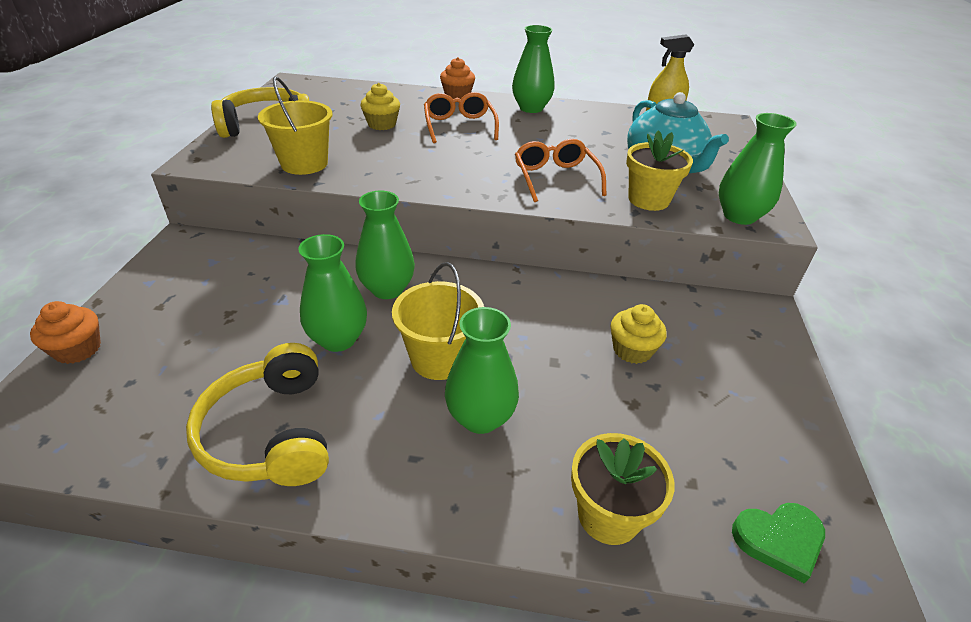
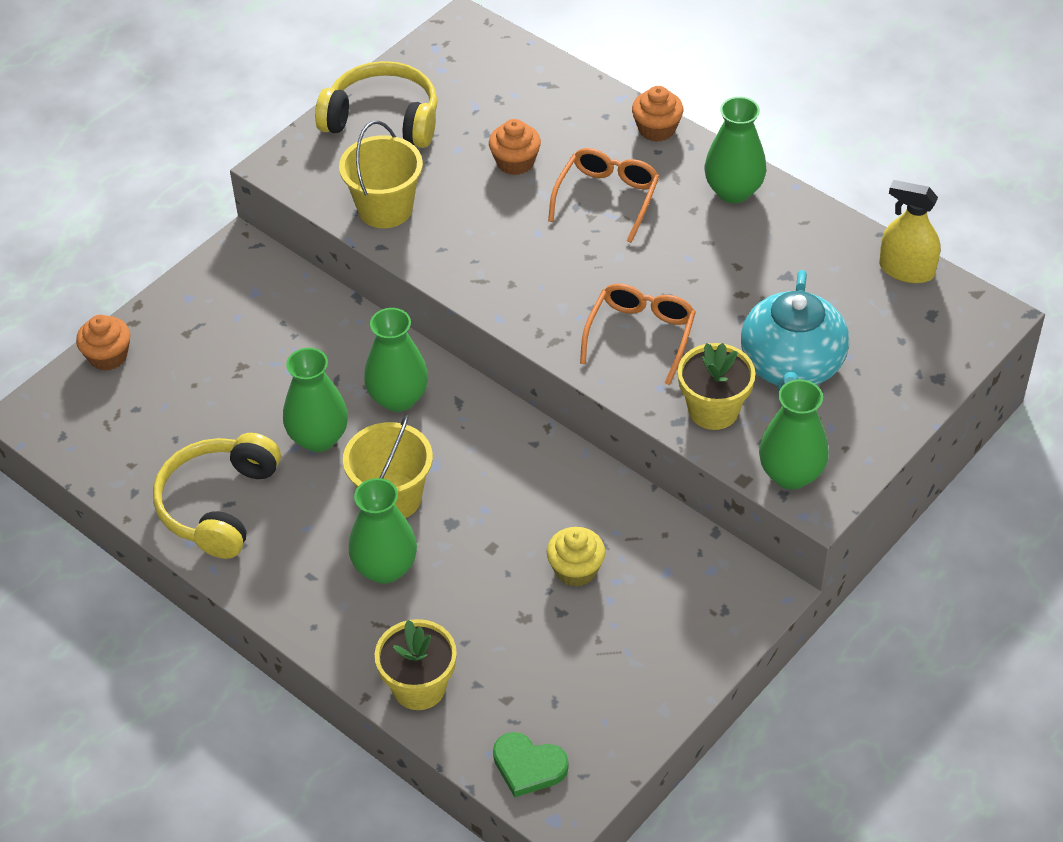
camera: 35 degrees right, 10 degrees up
(382, 124) = (515, 162): yellow cupcake -> orange cupcake

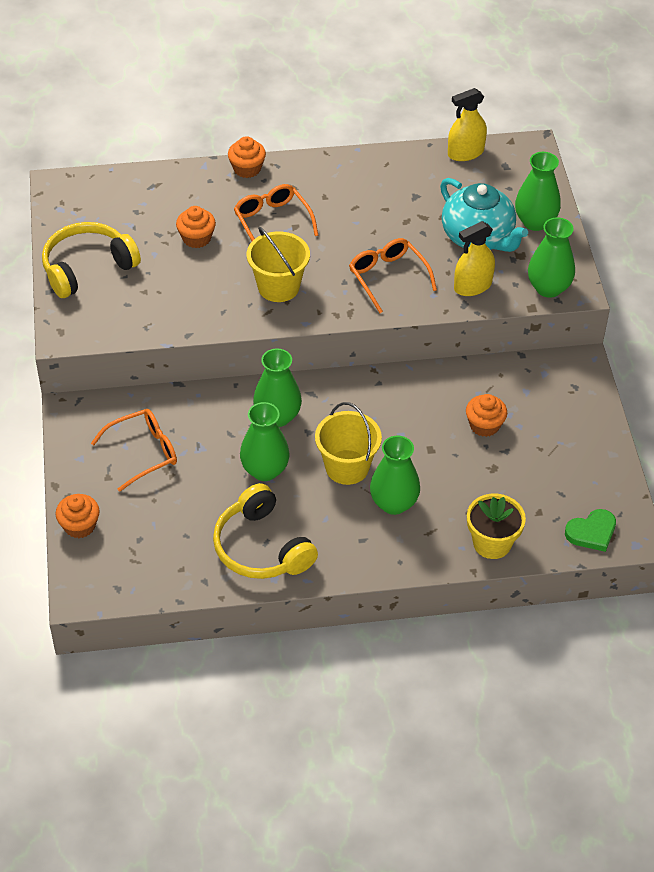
camera: 50 degrees left, 0 degrees up
(243, 335) = (143, 453): none -> orange glasses
(385, 208) = (160, 313): yellow bucket -> yellow bucket (278, 287)
(576, 569) = (484, 425): yellow cupcake -> orange cupcake
(713, 410) = (472, 286): yellow flower pot -> yellow spray bottle
(733, 191) = (331, 173): green vase -> green vase (535, 222)

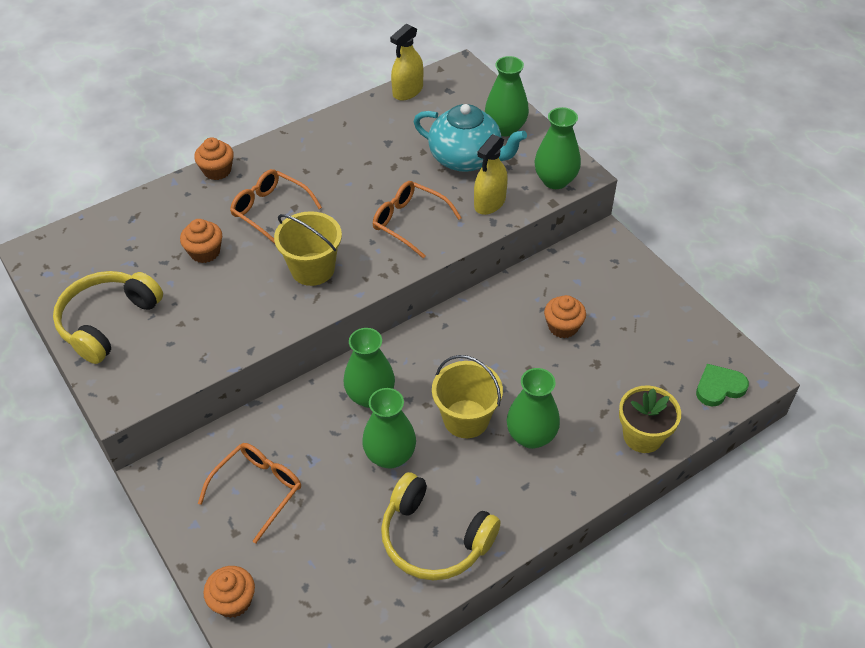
camera: 25 degrees left, 0 degrees up
(591, 532) = (719, 387): green heart -> green heart turned 150 degrees counterclockwise

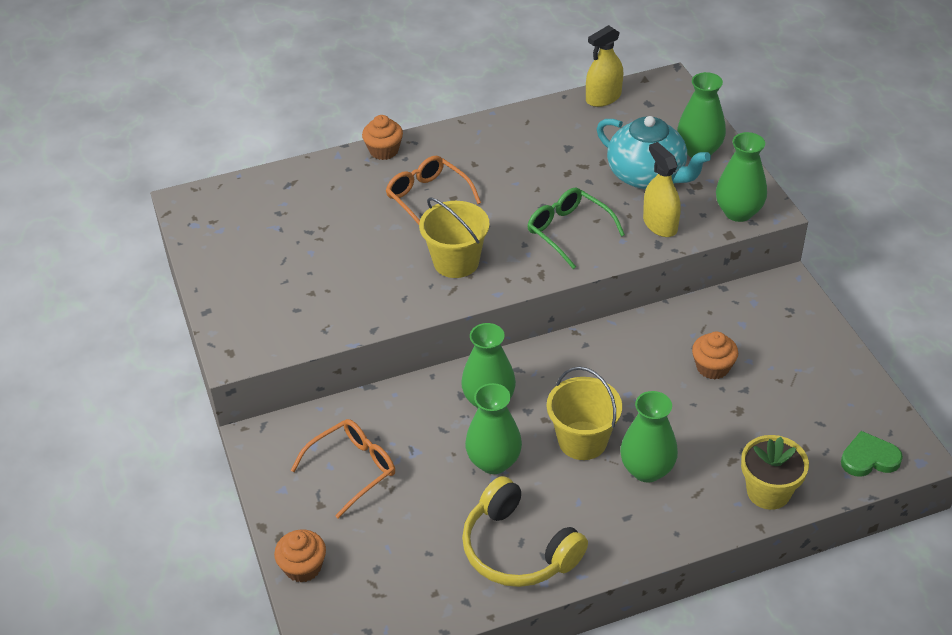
camera: 15 degrees right, 5 degrees down
(108, 322) = (241, 280): yellow headphones -> none
(205, 252) = (352, 228): orange cupcake -> none
(409, 222) = (568, 231): orange glasses -> green glasses
(489, 202) = (660, 224): yellow spray bottle -> yellow spray bottle turned 105 degrees clockwise

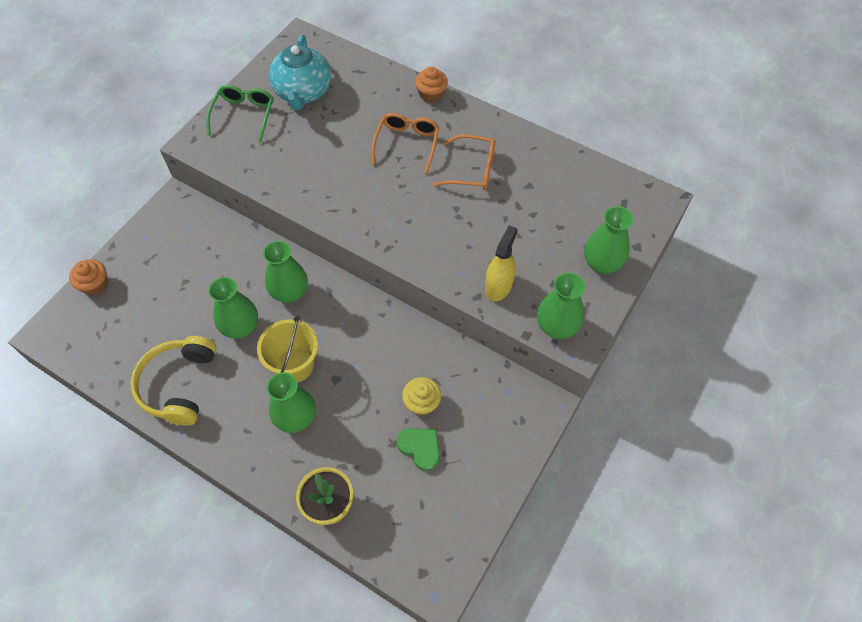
camera: 50 degrees right, 15 degrees up
(352, 469) = (183, 259): orange glasses -> orange glasses (472, 169)
(456, 262) = (360, 196): yellow bucket -> none
(568, 231) = (443, 238): green glasses -> green glasses (244, 115)
(603, 98) = (602, 173): yellow spray bottle -> none
(647, 176) = (543, 248): turquoise teapot -> turquoise teapot (303, 92)
(712, 367) = (421, 403): orange cupcake -> yellow cupcake
(869, 458) = (411, 557): green heart -> green heart (420, 448)

